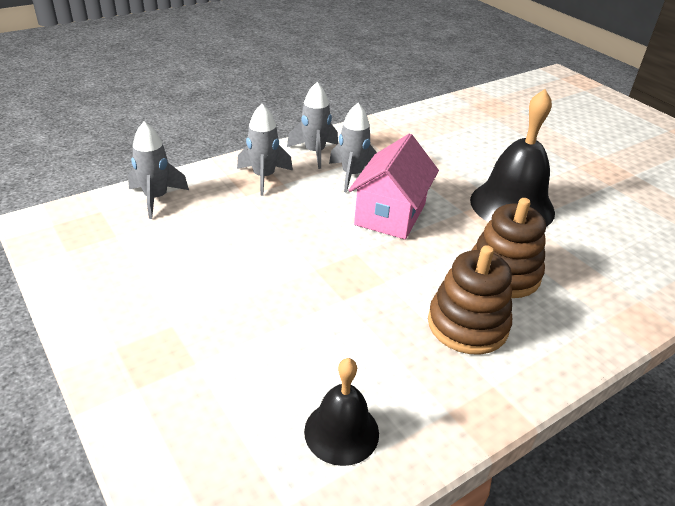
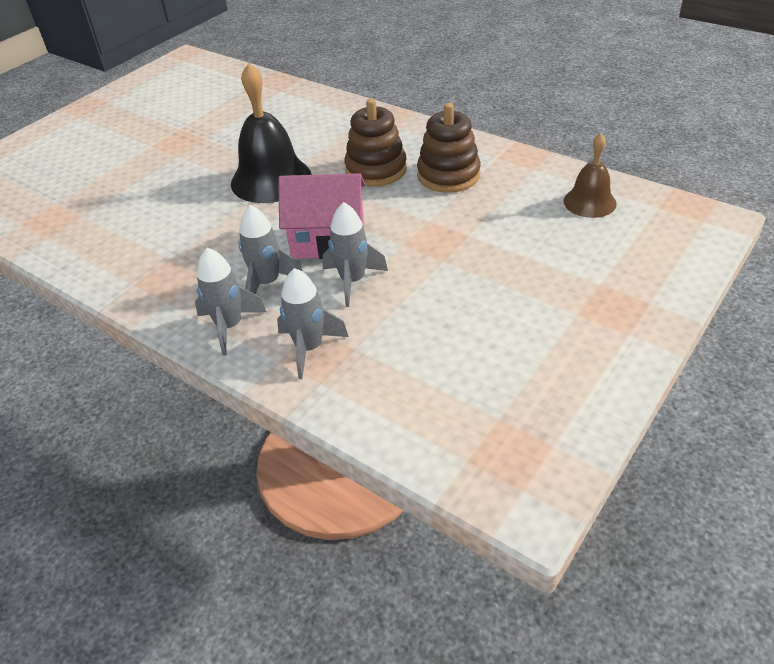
camera: 105 degrees left, 5 degrees up
(156, 198) = (409, 421): grey rocket -> grey rocket (352, 281)
(341, 432) = (589, 202): black bell -> brown bell

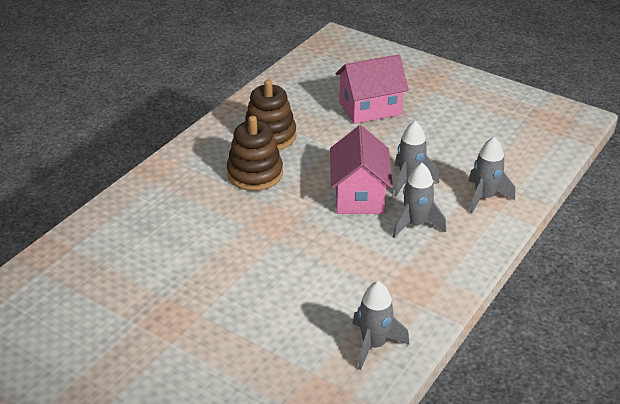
camera: 95 degrees left, 5 degrees down
(229, 326) = (469, 239): grey rocket -> grey rocket (374, 345)
(271, 179) = (261, 237): black bell -> none
(519, 250) = (370, 108): none -> pink house
(589, 202) = (314, 77): brown bell -> none

